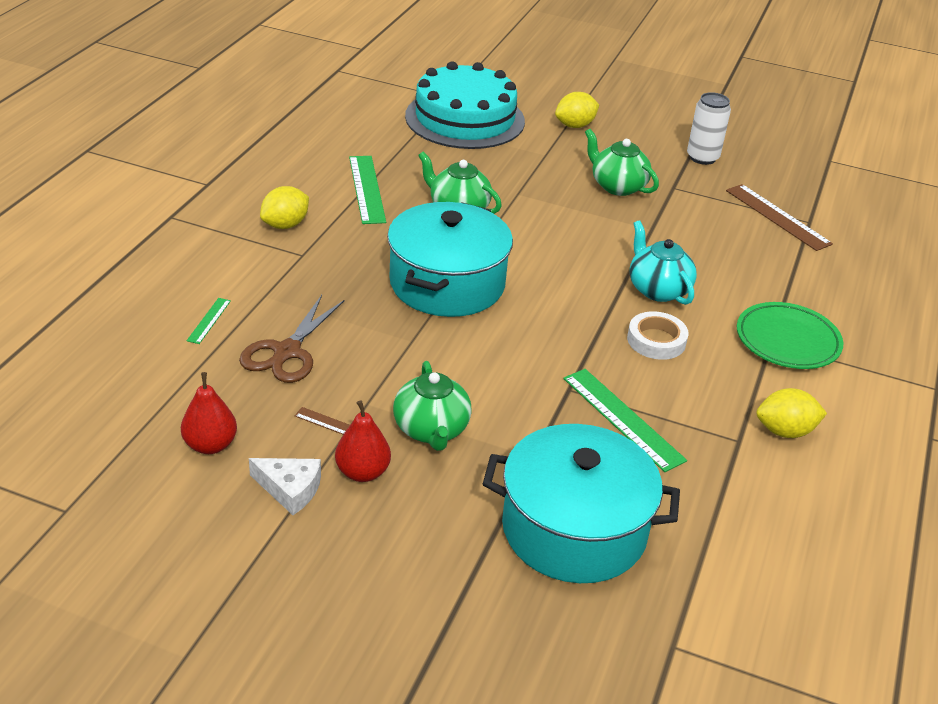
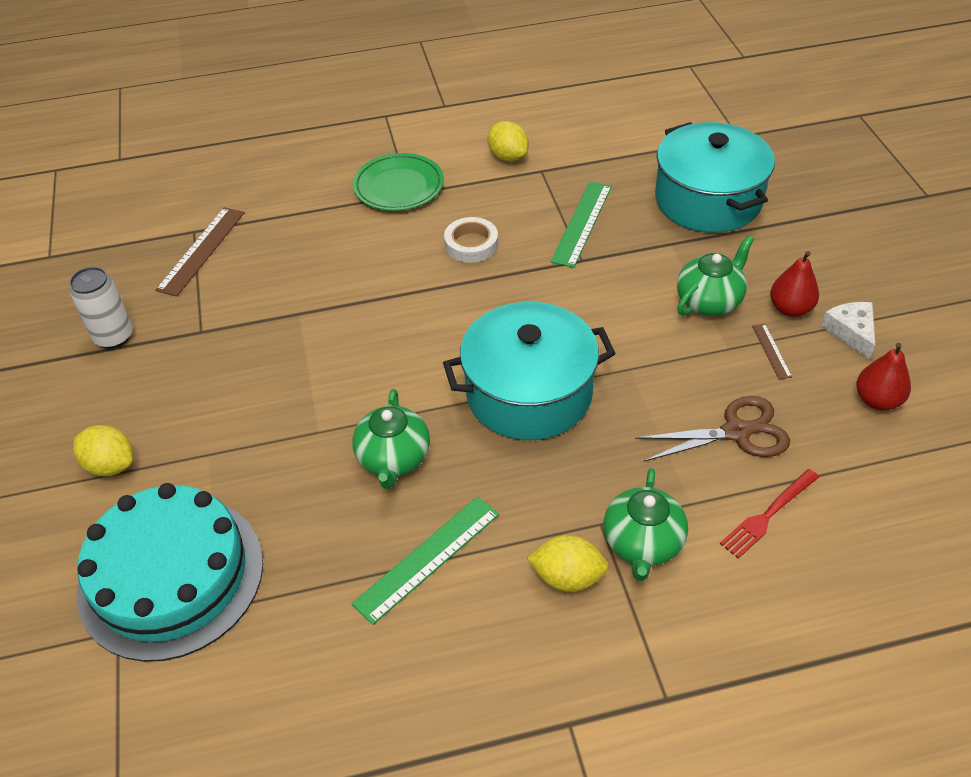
camera: 120 degrees left, 10 degrees up
(209, 320) = (768, 515): green ruler -> red fork
(617, 186) = (234, 368): green teapot -> green teapot (642, 543)
(657, 289) = (398, 271): turquoise teapot -> none

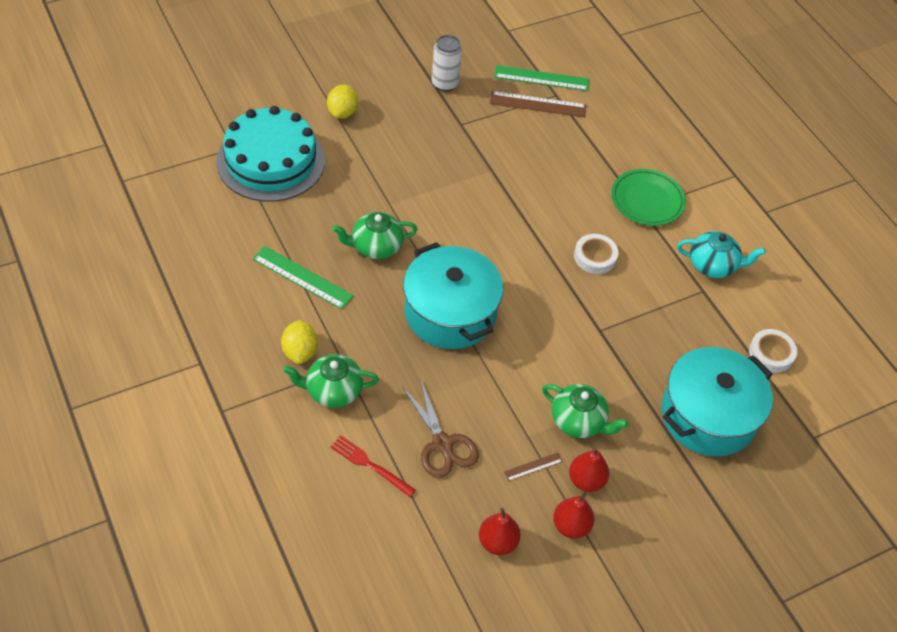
camera: 70 degrees right, 5 degrees up
(508, 157) = (713, 265): yellow lemon -> turquoise teapot
(582, 223) = (644, 326): green ruler -> green ruler (541, 78)
(633, 141) = (771, 353): none -> white tape
(851, 332) = (571, 526): white cheese -> red pear

